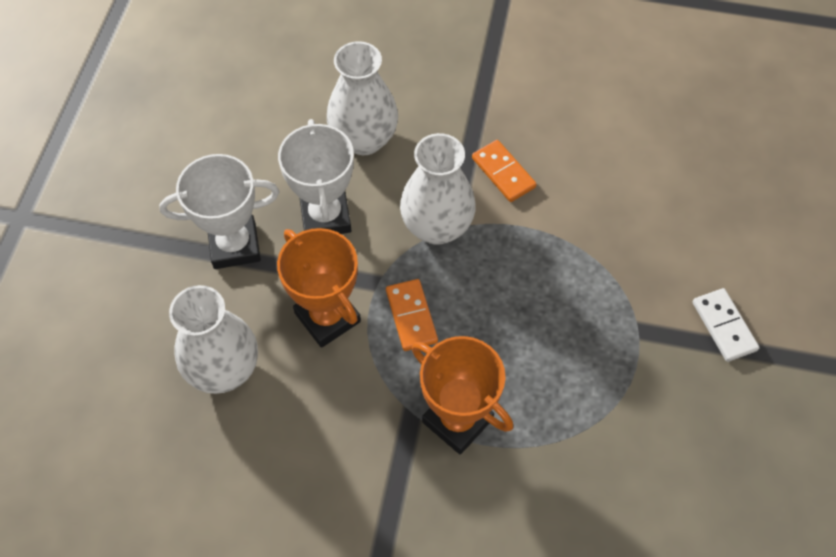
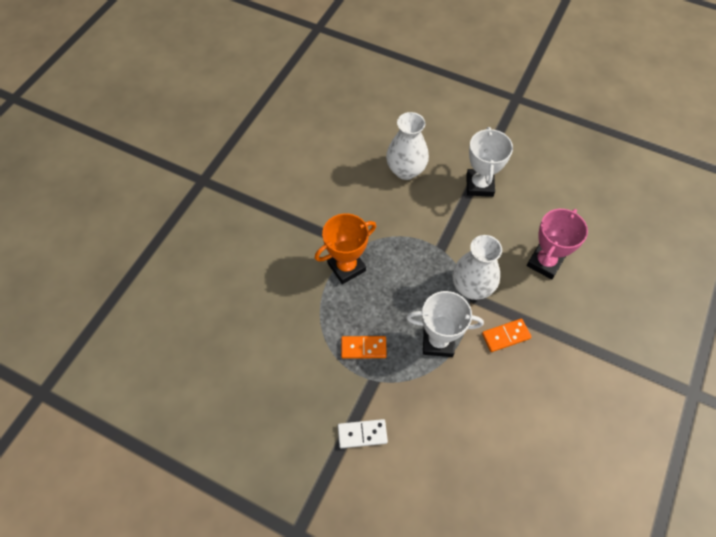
camera: 105 degrees right, 0 degrees up
(326, 216) = (490, 231): white trophy -> white trophy (438, 342)
(327, 317) = (424, 220): orange trophy -> none
(364, 139) = (545, 262): white vase -> pink trophy
(411, 316) = (414, 260): orange domino -> orange domino (363, 348)

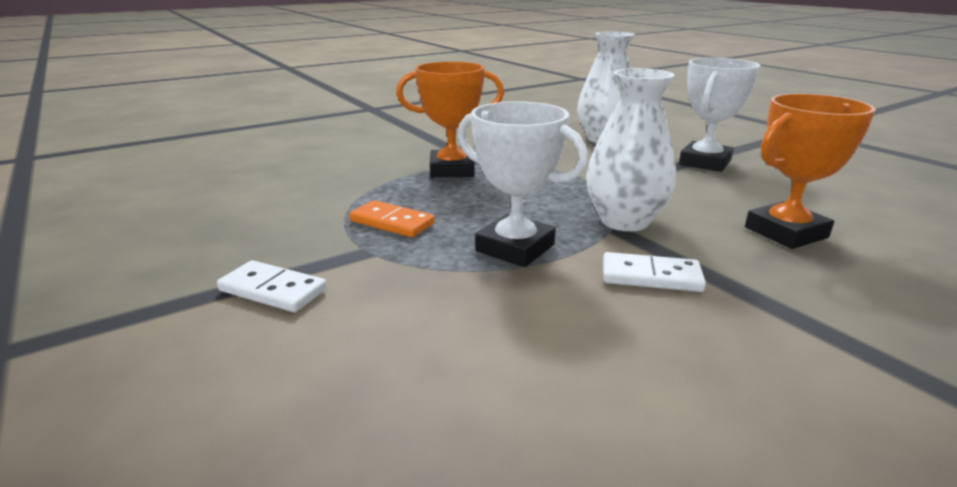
camera: 30 degrees right, 35 degrees down
(506, 336) = (651, 276): orange domino -> white domino
(545, 262) = (785, 232): pink trophy -> orange trophy

